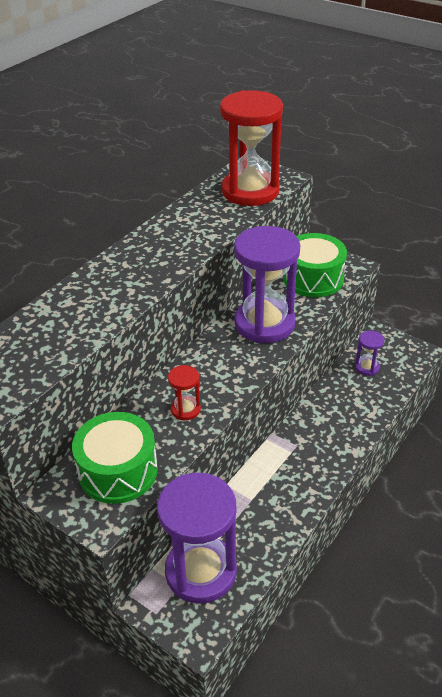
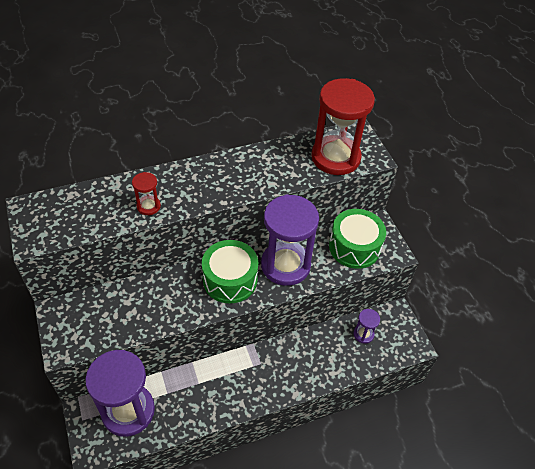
camera: 30 degrees right, 10 degrees up
(118, 471) = (101, 319): green drum -> green drum (230, 280)
(185, 409) = (176, 301): red hourglass -> red hourglass (148, 206)

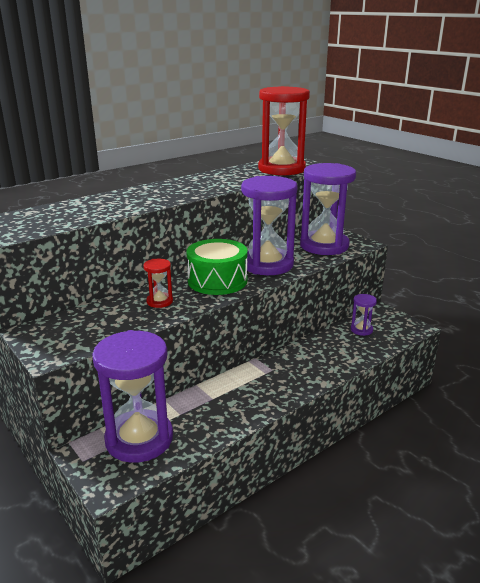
camera: 15 degrees left, 25 degrees down
(148, 206) = (119, 207): red hourglass -> red hourglass (159, 301)
(354, 247) = (324, 246): green drum -> purple hourglass

